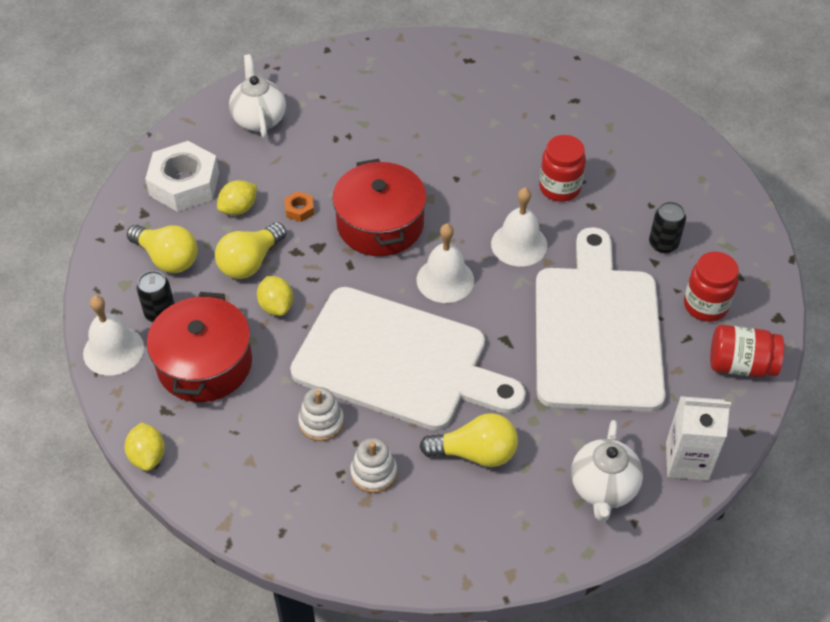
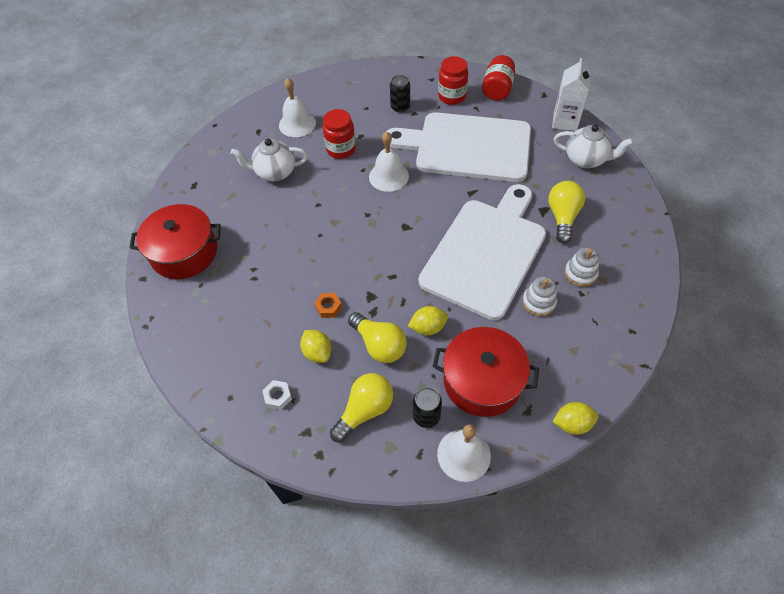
camera: 80 degrees left, 5 degrees up
(184, 184) = (278, 396): white nut -> white nut, size x0.43
(259, 119) = (213, 334): white teapot -> white teapot (275, 172)
(380, 224) = (355, 254): red pot -> red pot (184, 252)
(445, 280) = (415, 220): white bell -> white bell (297, 124)

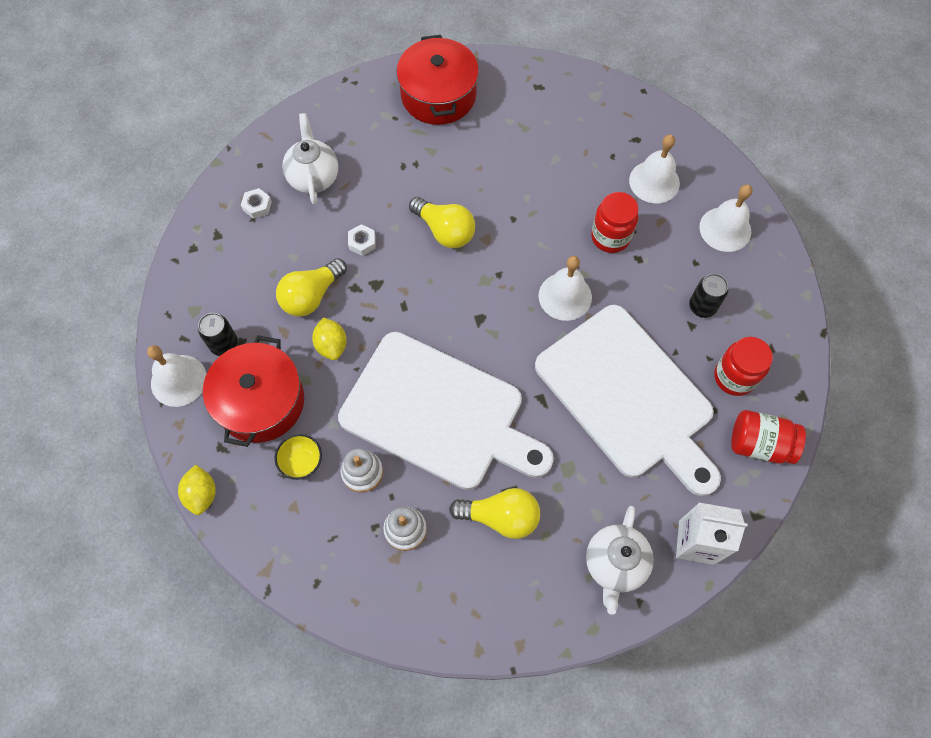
camera: 85 degrees right, 10 degrees up
(275, 172) = (564, 167): white teapot -> white teapot (313, 177)
(317, 352) = (305, 237): yellow lemon -> none
(328, 307) = (362, 242): orange nut -> white nut
(341, 92) = (725, 229): none -> white bell
(365, 410) = (235, 286): yellow light bulb -> yellow light bulb (445, 231)
(467, 147) = (628, 396): white cutting board -> white cutting board turned 135 degrees clockwise
(534, 346) = (302, 462): none -> yellow bowl

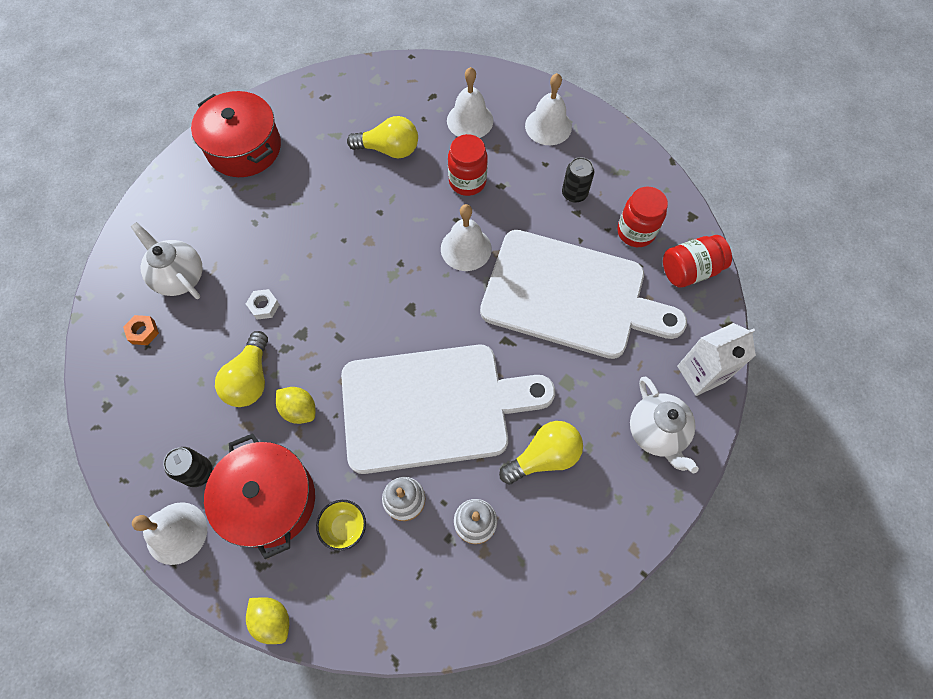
camera: 35 degrees left, 0 degrees up
(257, 206) = (143, 332): white nut -> orange nut
(445, 231) = (329, 254): yellow light bulb -> yellow light bulb (389, 149)

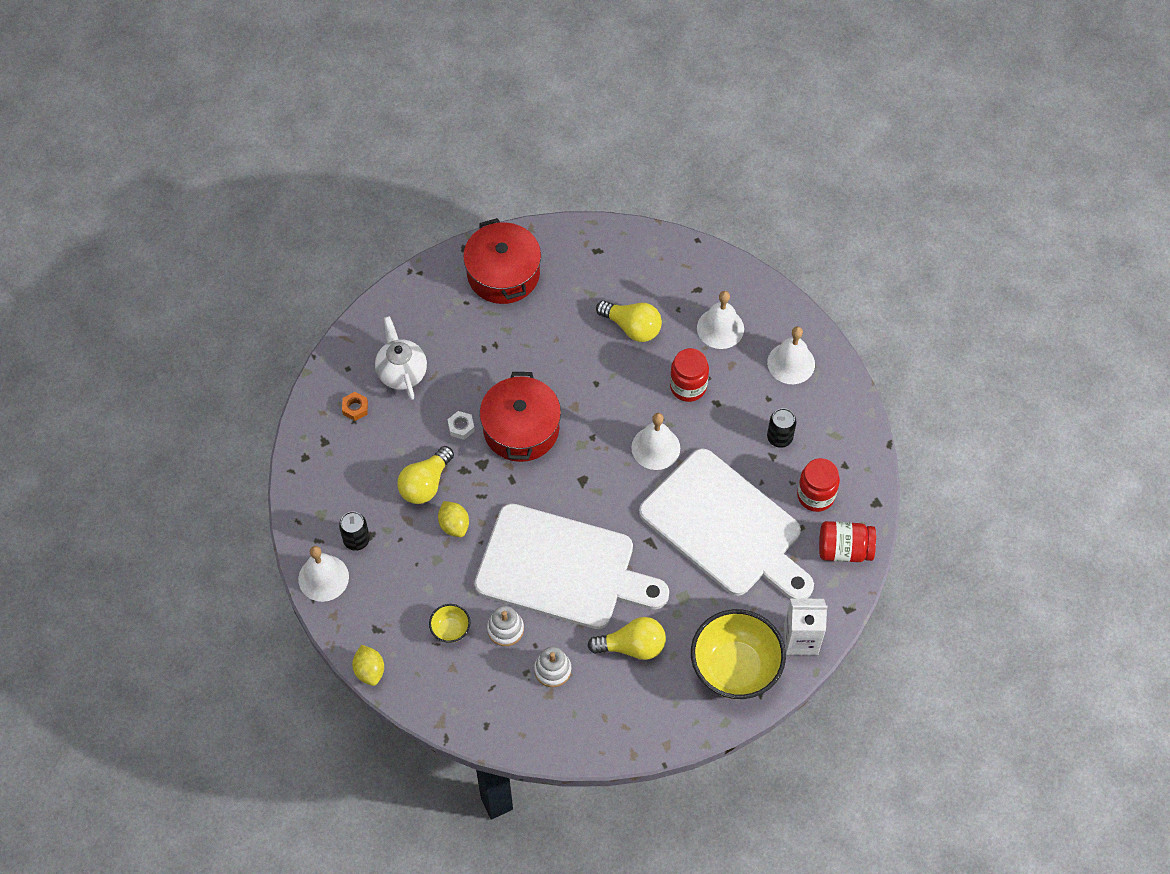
camera: 25 degrees right, 5 degrees down
(269, 500) = (402, 584): red pot -> red pot (521, 429)
(656, 432) = (735, 668): white teapot -> yellow bowl

